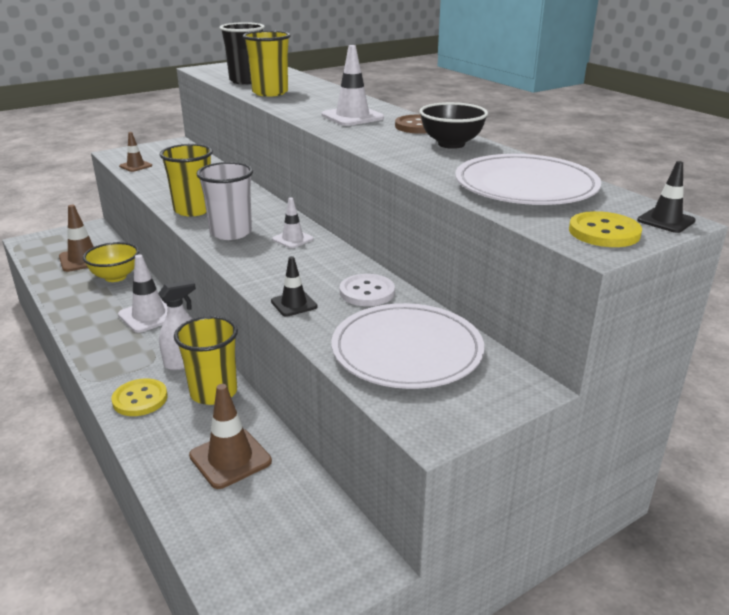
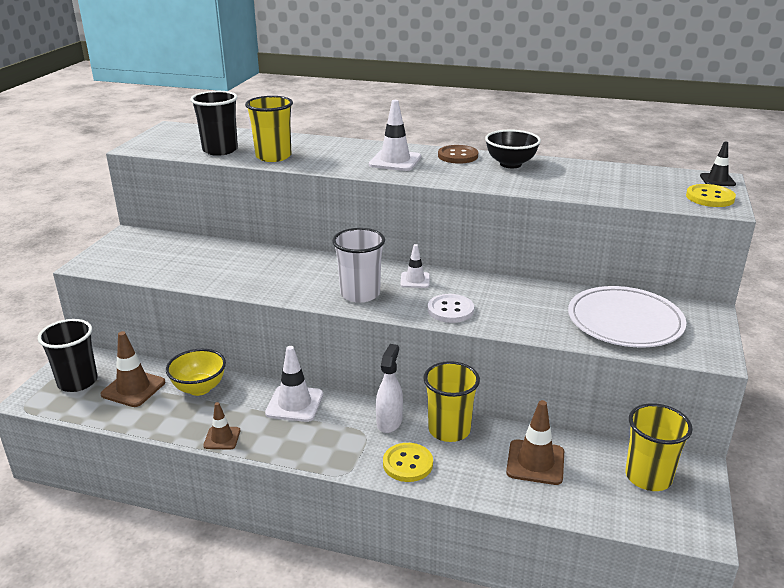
camera: 40 degrees left, 0 degrees up
(64, 242) = (77, 382): none -> black cup
(135, 166) = (140, 269): brown traffic cone -> brown traffic cone (222, 438)
(193, 210) = (289, 288): yellow cup -> yellow cup (648, 477)
(294, 304) = (511, 324): black traffic cone -> none
(367, 292) = (535, 296): white button -> white button (450, 310)
(525, 186) = (616, 181): white plate -> none

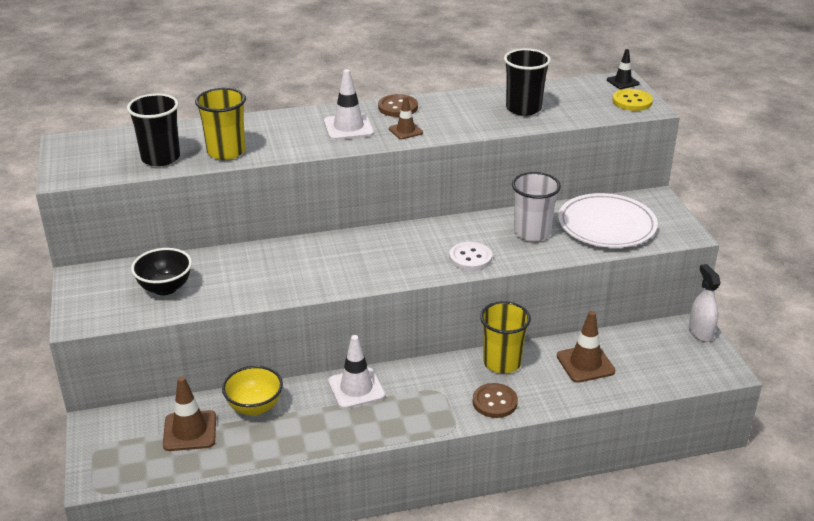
camera: 30 degrees left, 5 degrees up
(77, 382) = (124, 446): black cup -> black cup (523, 108)
(222, 438) = (323, 442): brown traffic cone -> brown traffic cone (405, 131)
(360, 294) = (381, 267): white cup -> white cup (532, 233)
(389, 422) = (450, 374): white spray bottle -> white spray bottle (700, 332)
(407, 464) = (494, 402): yellow button -> brown button
(415, 280) = (414, 239): white traffic cone -> none
(510, 164) = (452, 105): black bowl -> black bowl (165, 288)
(648, 477) = (667, 344): yellow cup -> none

